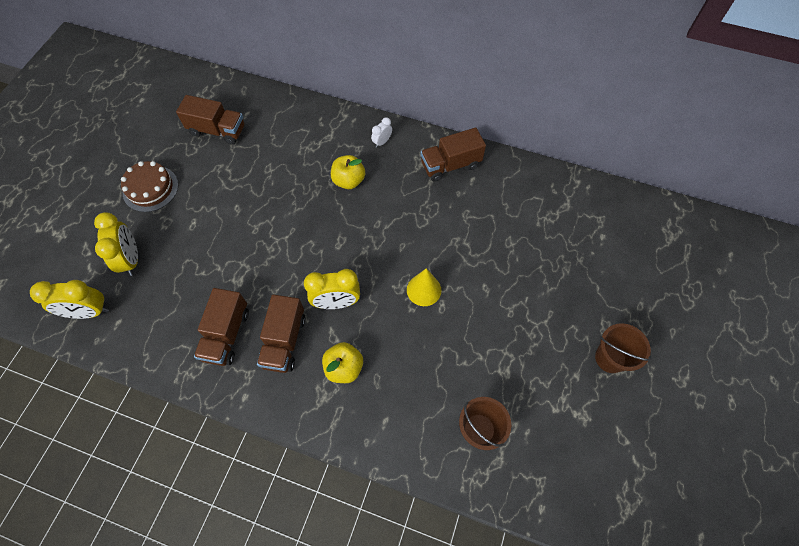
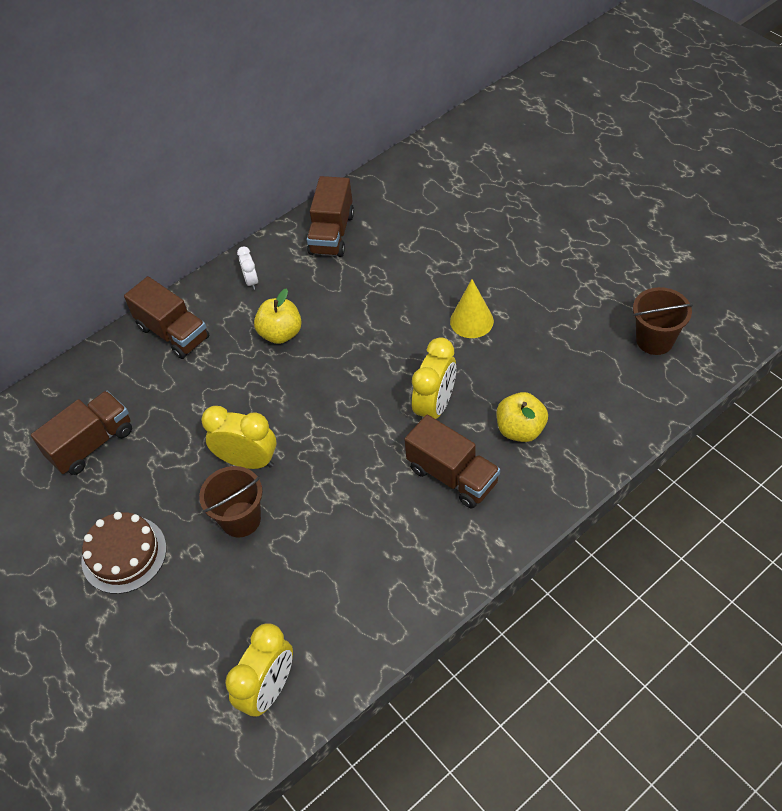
camera: 55 degrees left, 10 degrees down
(131, 259) = (222, 612): yellow clock -> yellow clock (248, 461)
(226, 334) = (406, 534): brown truck -> brown truck (173, 333)
(610, 358) = (637, 209): brown bucket -> brown bucket (241, 519)

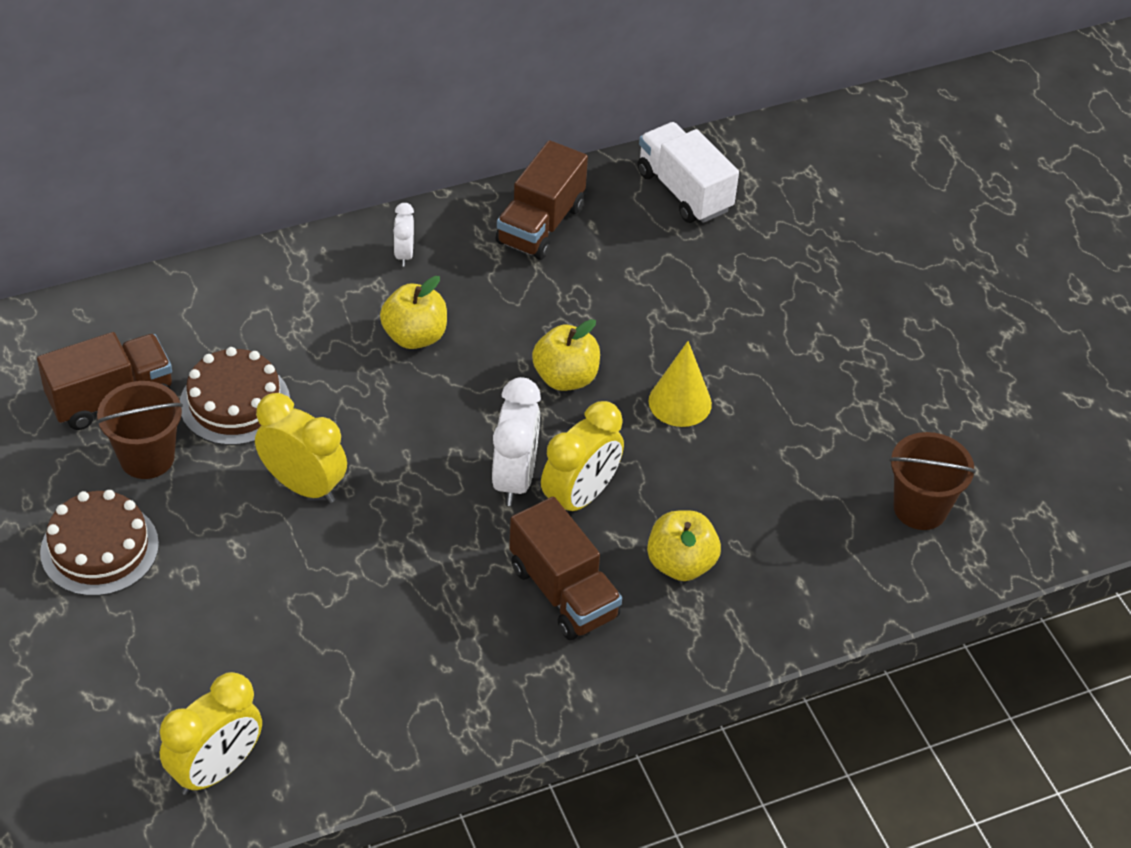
camera: 10 degrees right, 5 degrees down
(173, 333) = (272, 289): brown truck -> none
(178, 419) = (235, 403): none -> brown cake
(241, 519) = (264, 555): brown bucket -> brown bucket (147, 458)
(387, 408) = (515, 479): none -> white clock
(391, 329) = (565, 377): none -> yellow apple
(414, 184) = (684, 191): none -> white truck

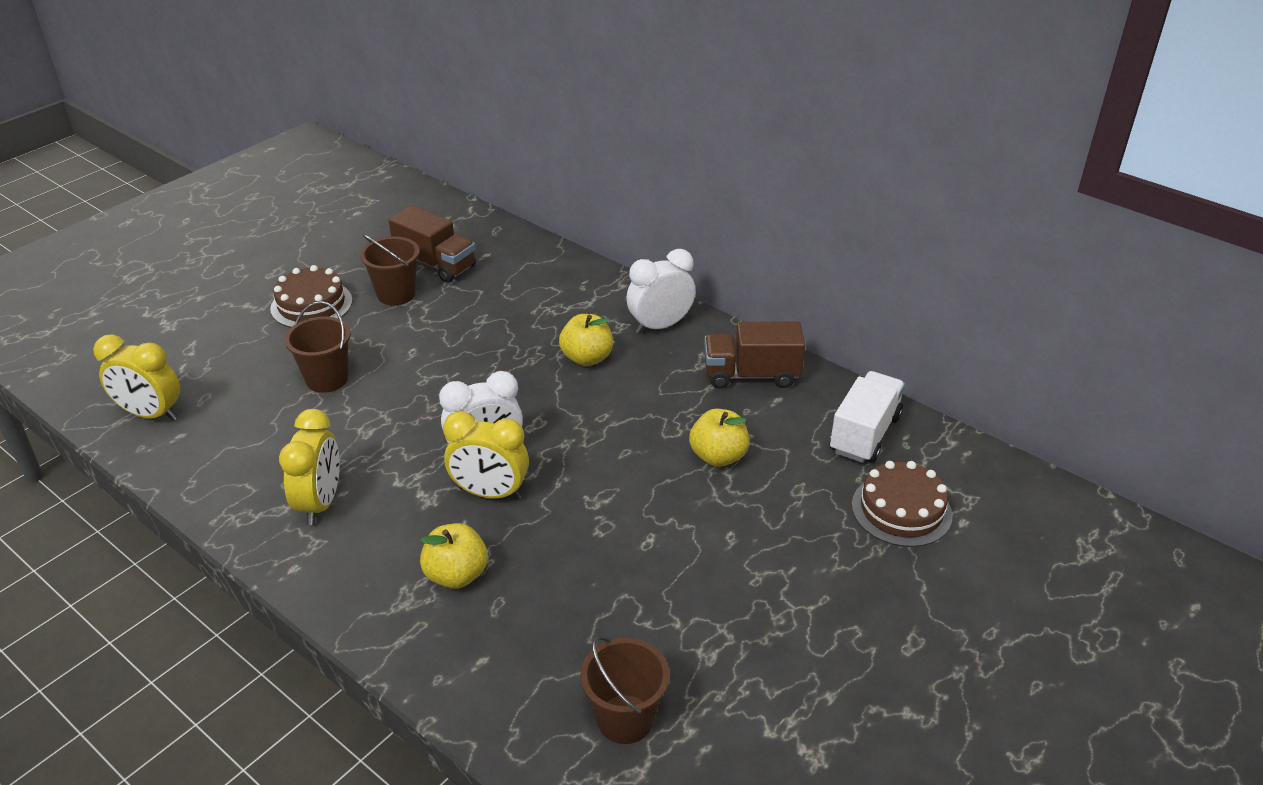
camera: 65 degrees right, 10 degrees down
(235, 403) = (466, 308): brown cake -> brown cake (901, 510)
(276, 576) = (327, 379): none -> brown bucket
(303, 486) = (413, 361): yellow clock -> yellow clock (320, 503)
(404, 254) = (660, 326): white clock -> white clock, size x1.87
(563, 592) = (389, 518): brown truck -> none
(565, 377) = (606, 442): yellow apple -> yellow apple (718, 456)
(680, 402) = (630, 513): yellow cone -> none

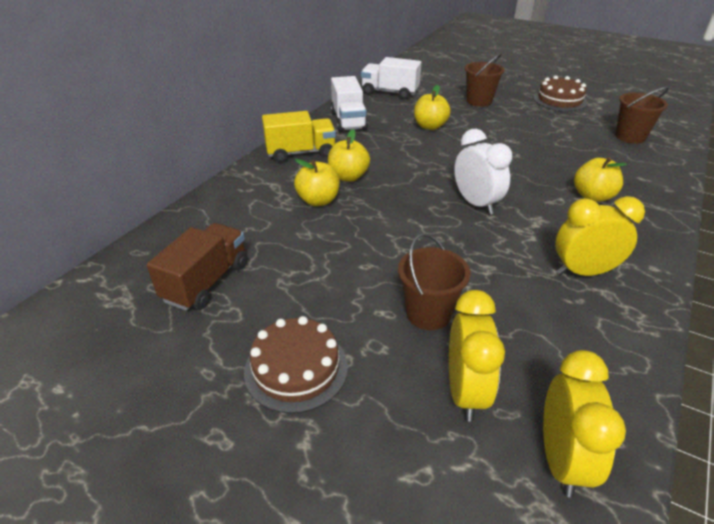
camera: 100 degrees left, 0 degrees up
(396, 294) = (268, 299): brown bucket -> brown bucket (479, 101)
(490, 493) = (514, 195): yellow clock -> yellow clock (465, 392)
(541, 331) = (318, 200): none -> yellow apple
(660, 326) = (300, 153): white clock -> yellow truck
(751, 375) = (348, 121): brown truck -> white truck
(901, 510) = (442, 85): brown cake -> brown cake (559, 100)

